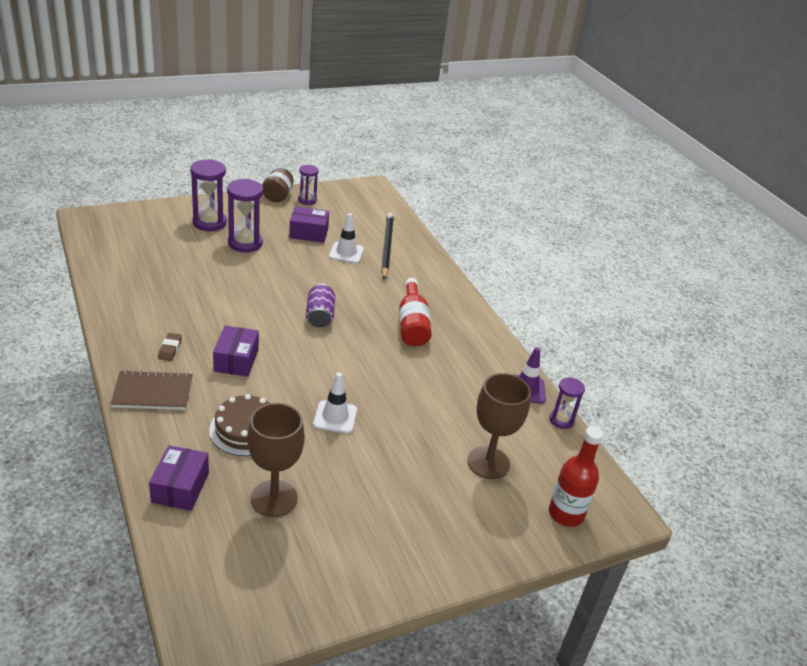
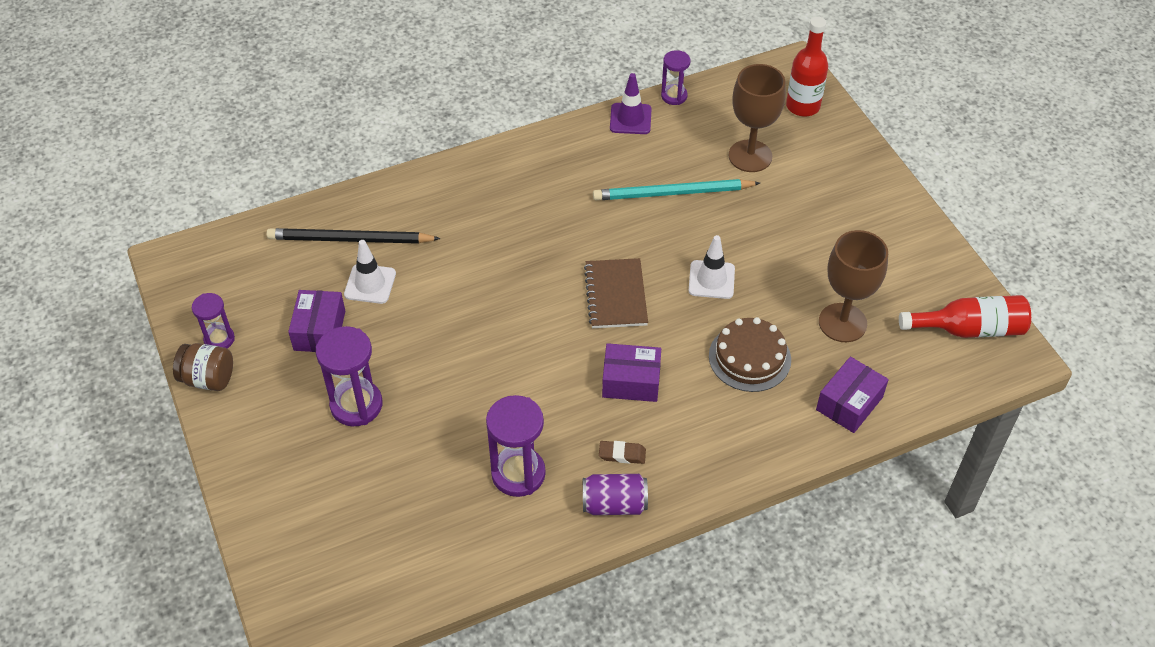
camera: 85 degrees left, 15 degrees up
(153, 392) = (708, 457): brown notebook -> brown notebook (616, 295)
(180, 487) = (849, 403): purple box -> purple box turned 60 degrees counterclockwise
(209, 223) = (299, 459): purple hourglass -> purple hourglass (518, 474)
(320, 316) = (526, 304): purple can -> purple can (614, 504)
(412, 324) = (528, 213): red bottle -> red bottle (969, 329)
(437, 405) = (672, 193): none -> turquoise pencil

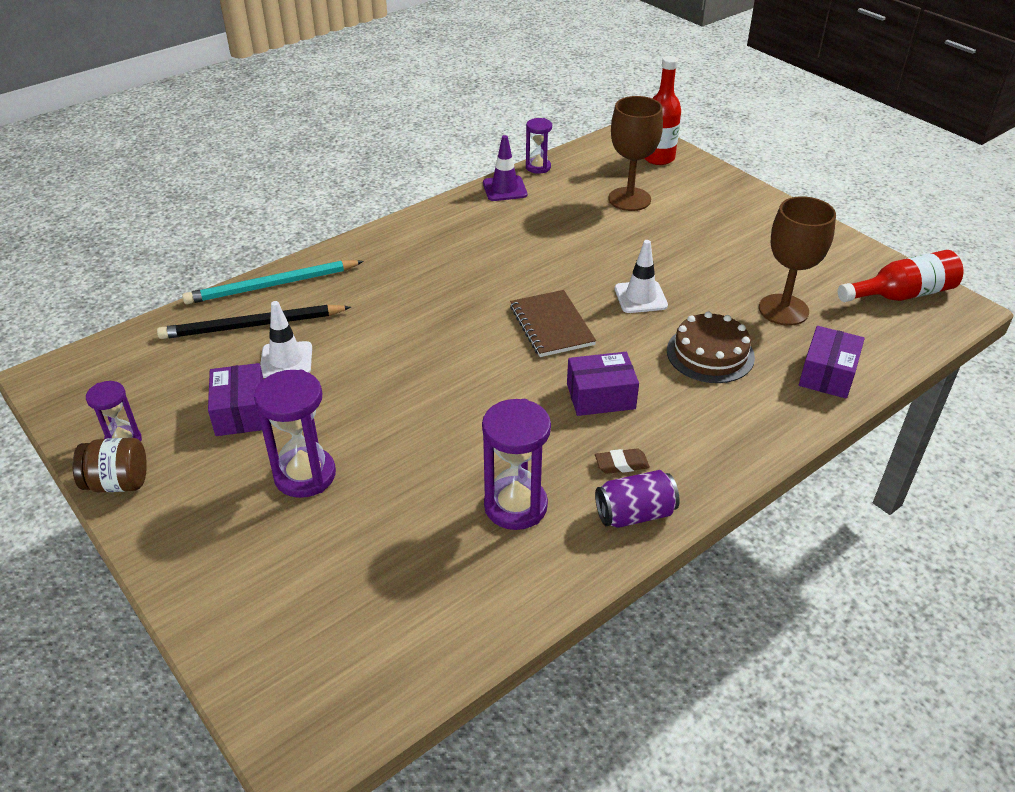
camera: 15 degrees left, 10 degrees down
(672, 193) = (570, 237): turquoise pencil -> turquoise pencil (272, 285)

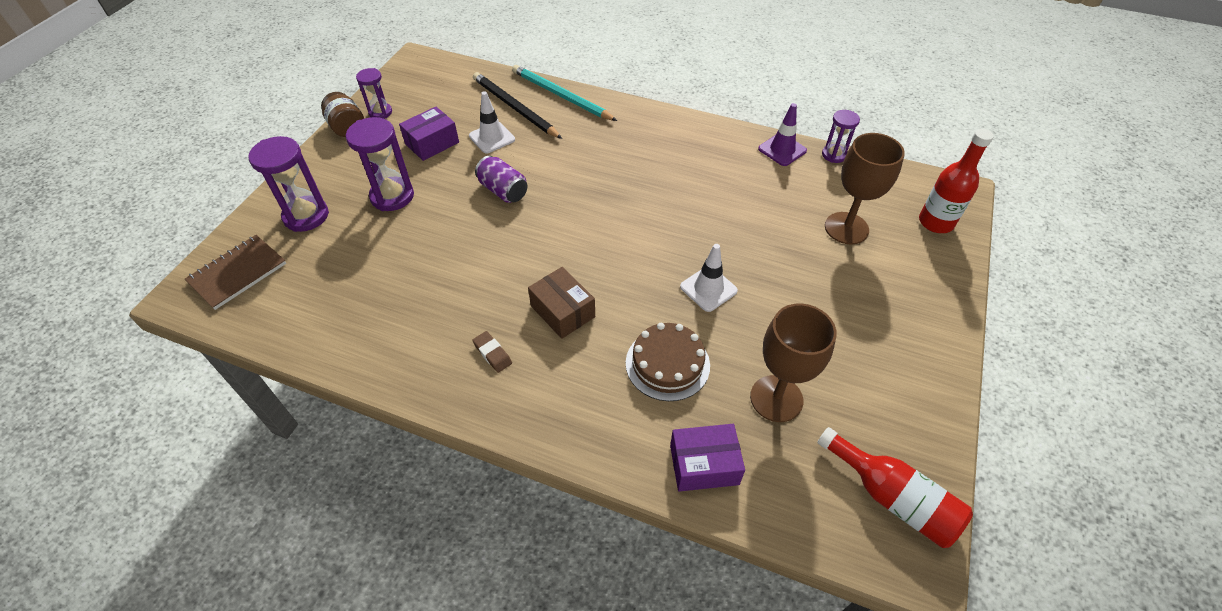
camera: 60 degrees right, 10 degrees up
(515, 506) = (416, 309): purple hourglass -> purple hourglass (306, 216)
(551, 325) = (627, 249): brown notebook -> brown notebook (238, 273)
(600, 396) = (562, 311): purple box -> brown box
(635, 514) = (443, 382): purple can -> purple can (503, 190)

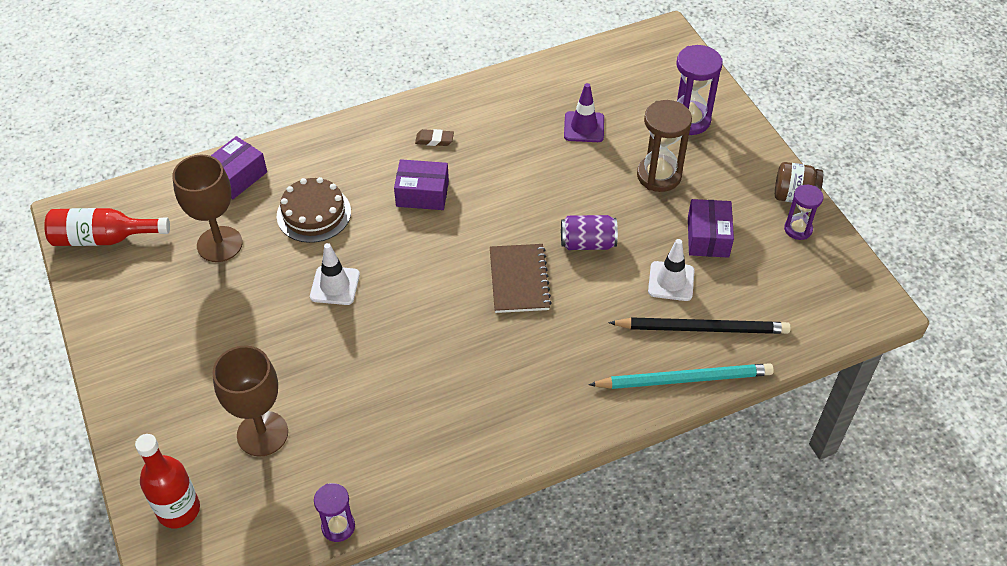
camera: 135 degrees right, 0 degrees up
(238, 273) = (661, 64): brown notebook -> brown notebook (519, 280)
(392, 196) = (659, 175): purple hourglass -> brown hourglass
(562, 311) = (422, 194): brown box -> purple box
(782, 150) = (397, 489): purple traffic cone -> purple traffic cone (584, 127)

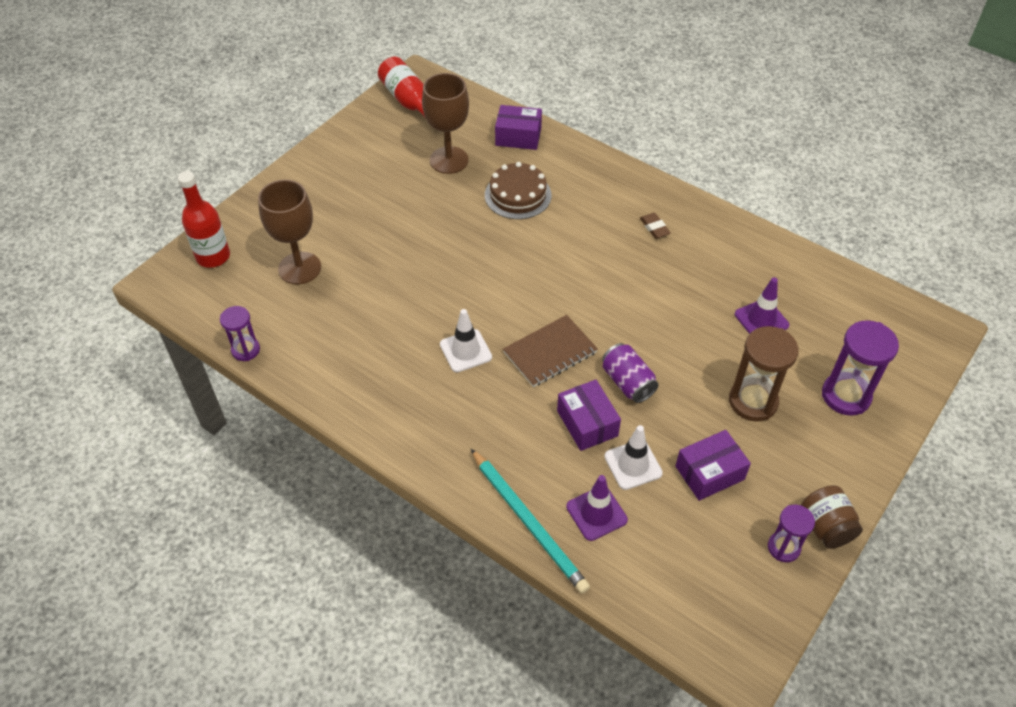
camera: 60 degrees right, 0 degrees up
(335, 285) = (458, 241): white traffic cone -> white traffic cone (465, 351)
(422, 194) = (590, 248): purple box -> purple box (587, 423)
(702, 328) = (596, 513): black pencil -> purple traffic cone

